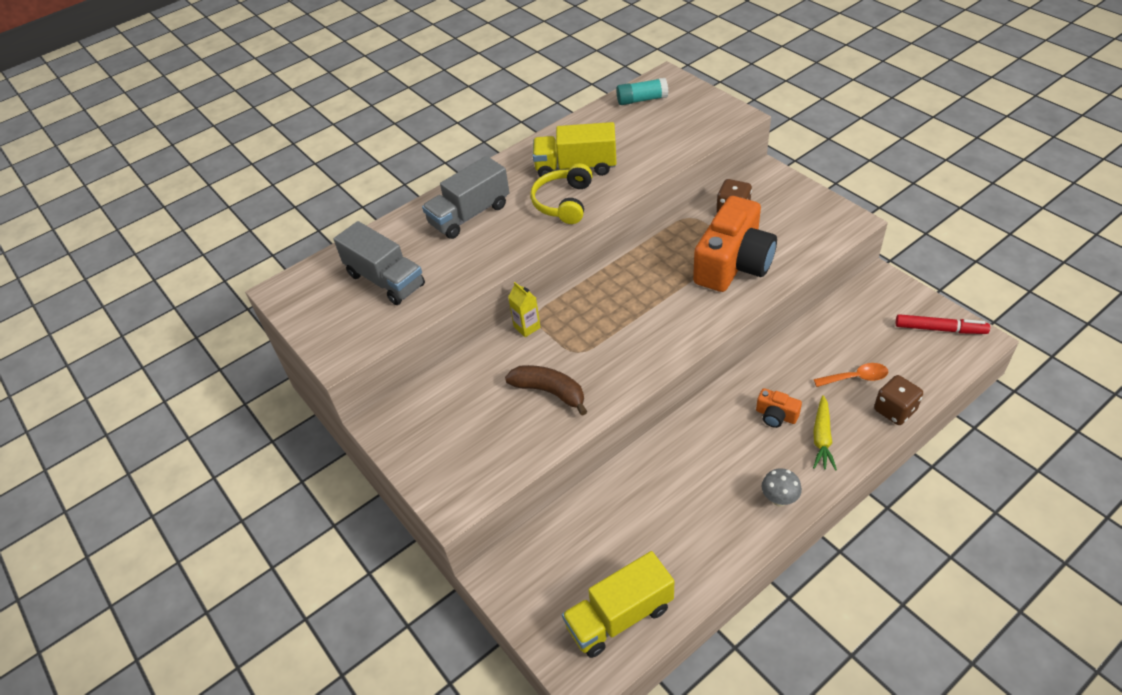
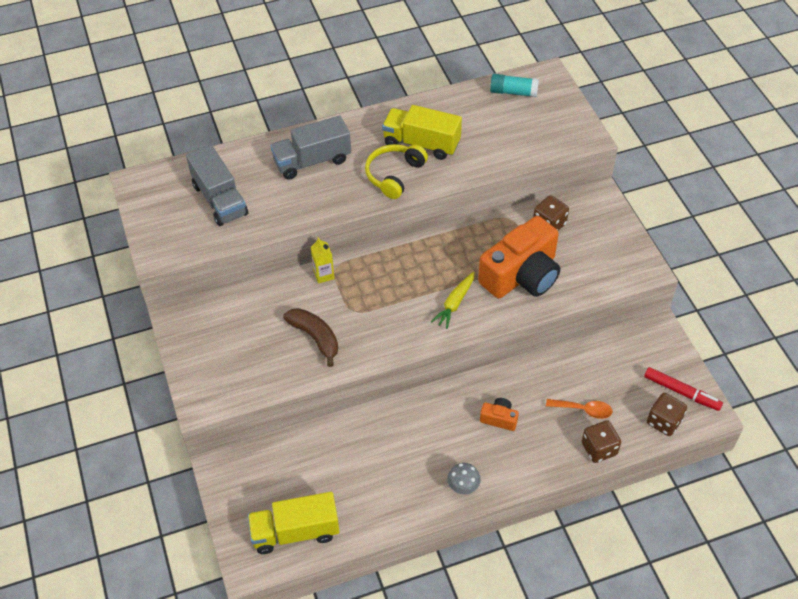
camera: 15 degrees right, 5 degrees up
(776, 415) = (499, 419): orange camera -> orange camera turned 150 degrees clockwise
(822, 438) = (525, 450): yellow carrot -> yellow carrot (455, 303)
(941, 362) = (664, 422): none -> brown dice

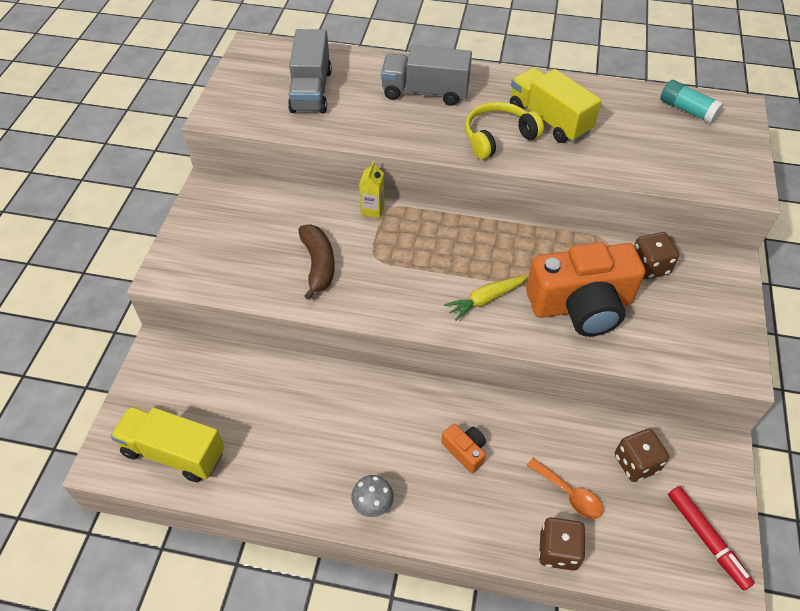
camera: 30 degrees right, 0 degrees up
(664, 422) = (661, 563): brown dice -> brown dice (636, 463)

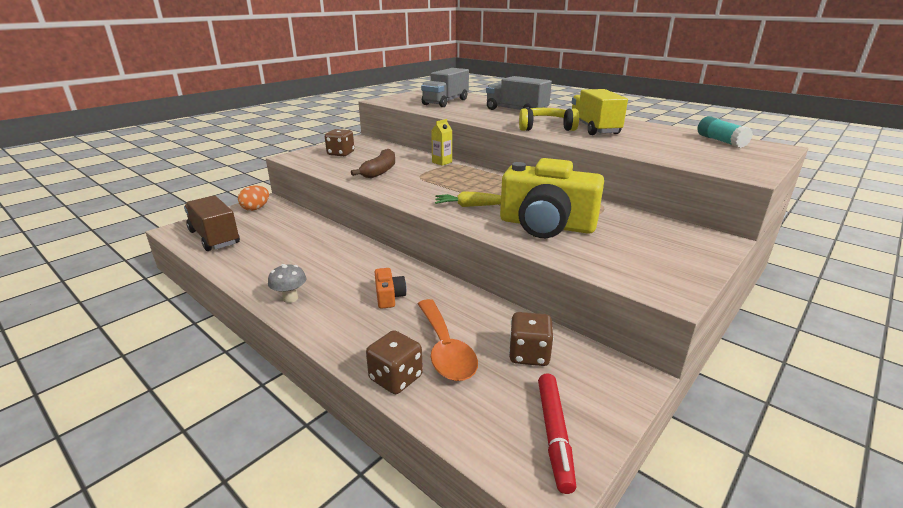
camera: 30 degrees right, 25 degrees down
(161, 370) = (256, 208): none -> orange egg
(174, 452) = (214, 237): yellow truck -> brown truck
(568, 494) = (445, 349): orange spoon -> orange spoon, size x1.57
(581, 305) = (546, 225): orange camera -> yellow camera
(649, 266) = (630, 223): brown dice -> brown dice (341, 154)

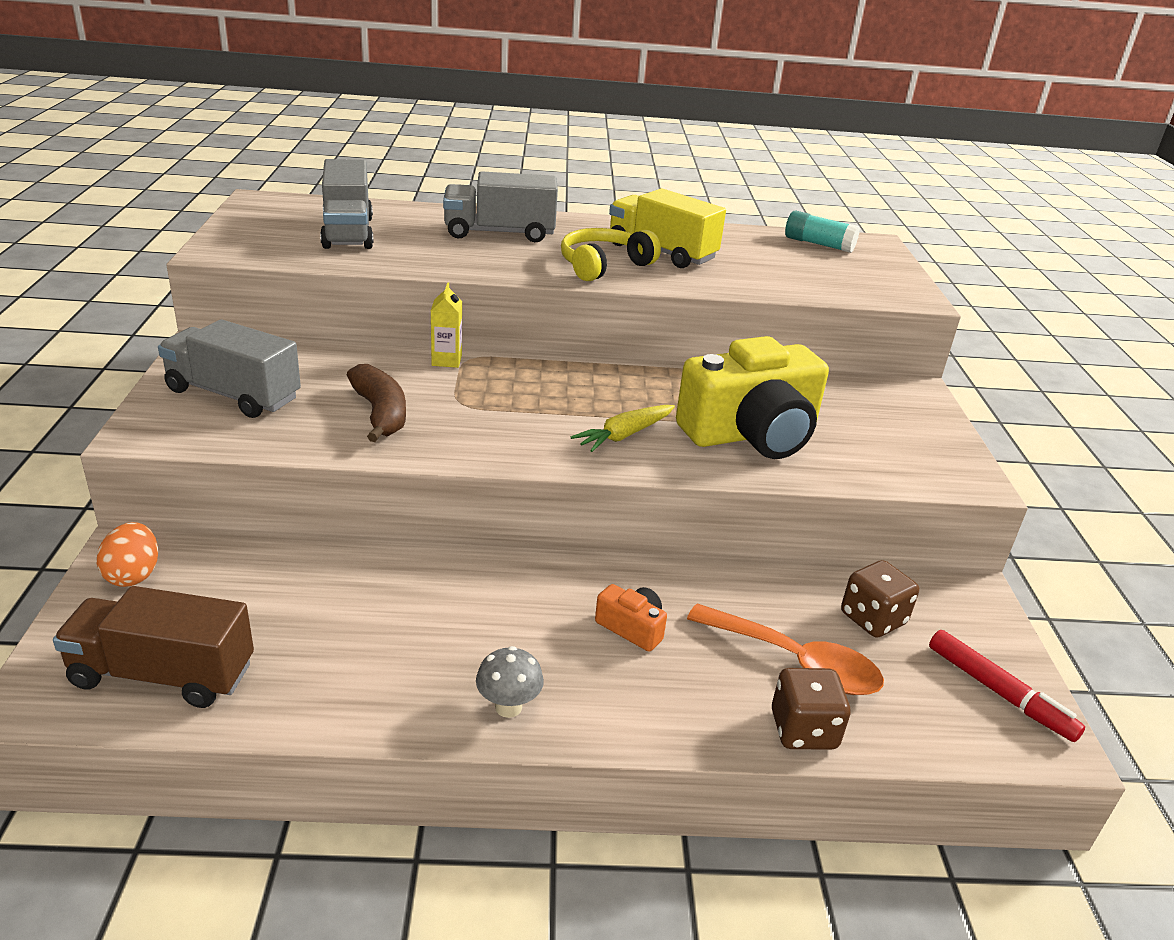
camera: 45 degrees left, 5 degrees up
(341, 154) = (233, 394): brown dice -> grey truck

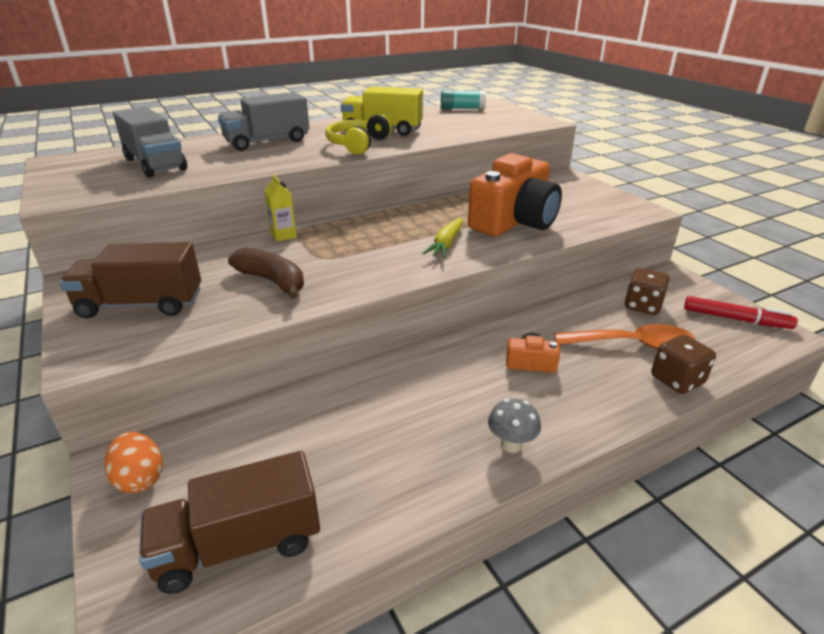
camera: 25 degrees left, 0 degrees up
(233, 394) = (141, 304): grey truck -> brown truck
(751, 434) = (514, 221): yellow camera -> orange camera

